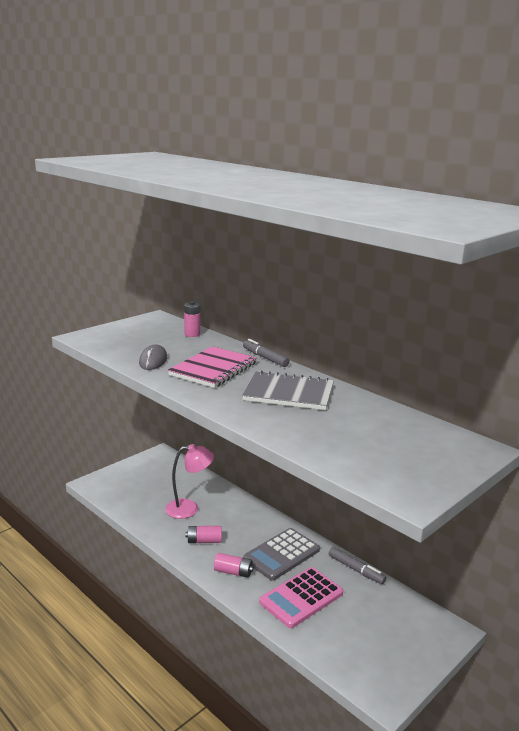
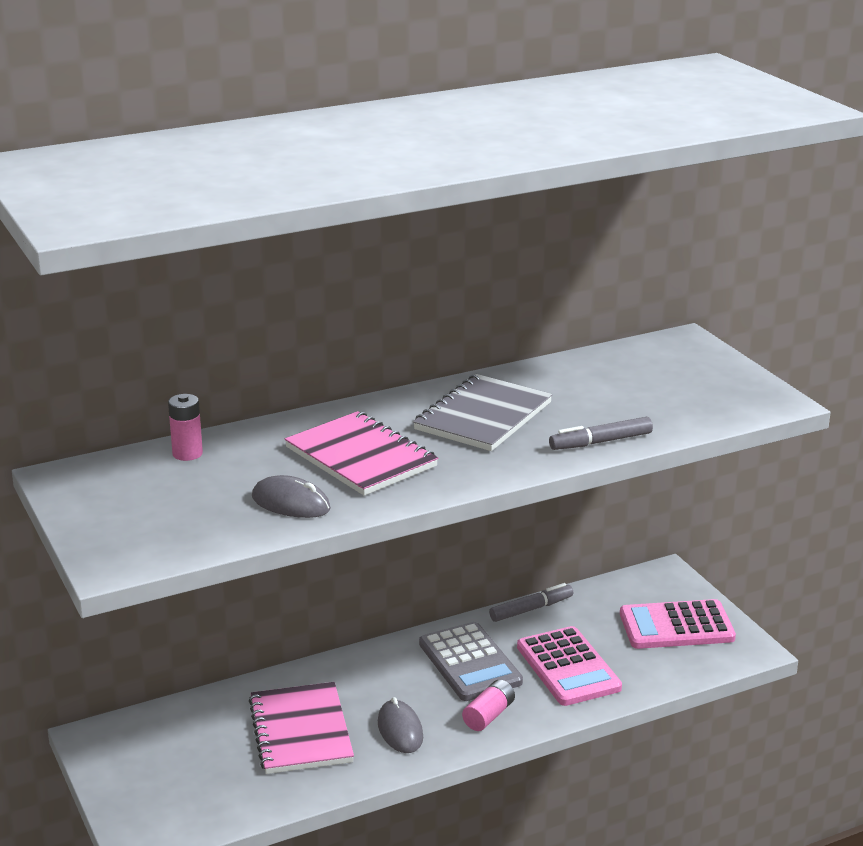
camera: 70 degrees left, 5 degrees up
(189, 508) = (301, 731): pink lamp -> pink notebook
(204, 541) = (400, 730): pink battery -> grey mouse
(265, 358) = (341, 410): grey marker -> grey marker (600, 442)
(386, 646) = (676, 626): none -> pink calculator

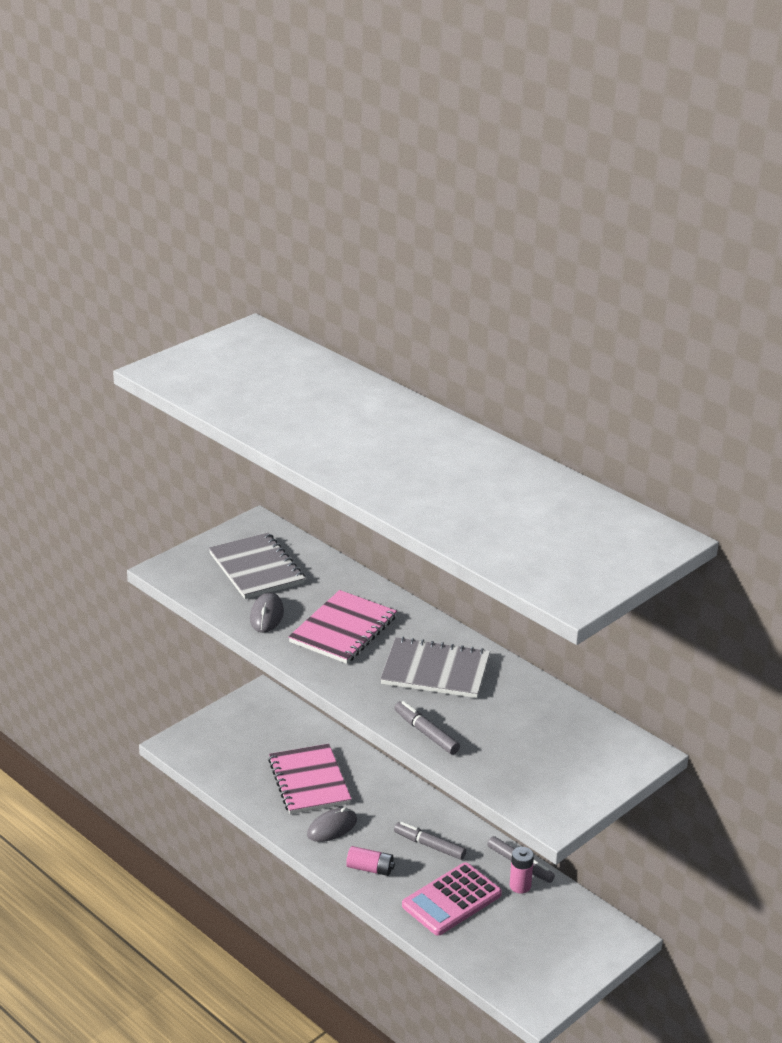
camera: 70 degrees right, 5 degrees up
(172, 494) = (256, 568): none -> grey notebook
(187, 453) = (310, 560): pink battery -> pink battery (520, 886)
(301, 731) = (309, 781): pink notebook -> pink notebook turned 75 degrees counterclockwise
(470, 663) = (429, 845): grey calculator -> grey marker
(676, 626) = (544, 955): pink calculator -> none

